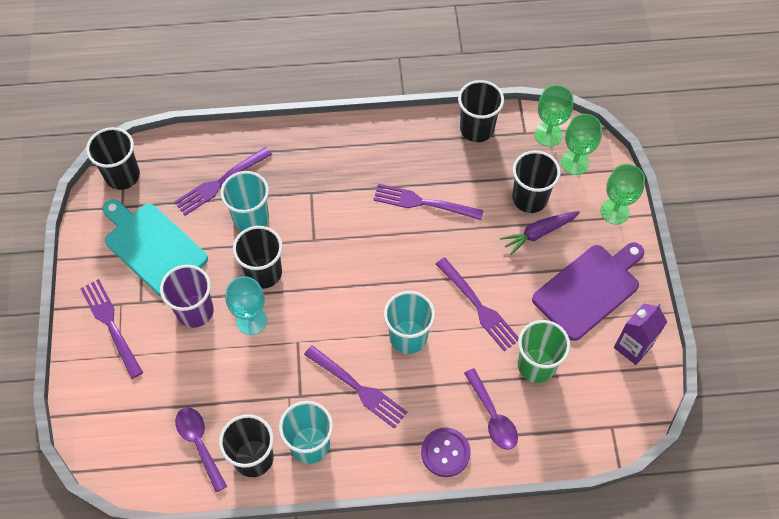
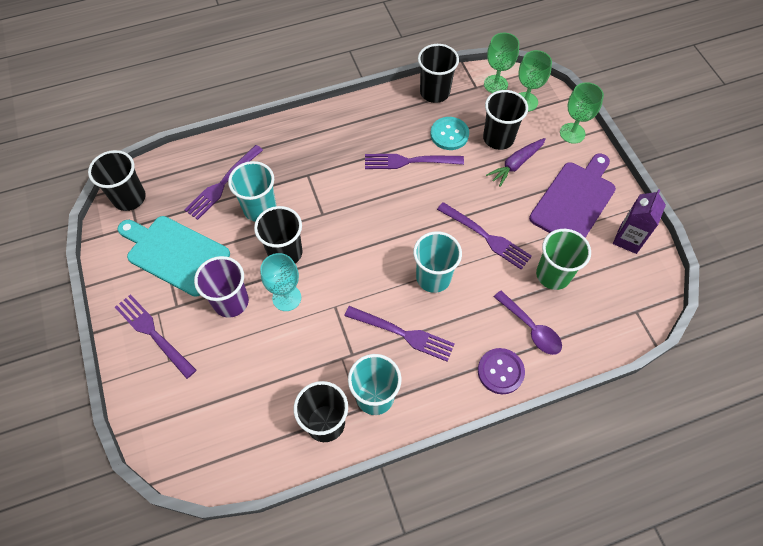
camera: 15 degrees left, 0 degrees up
(199, 444) = (269, 423): purple spoon -> none
(477, 182) = (449, 134): none -> turquoise button

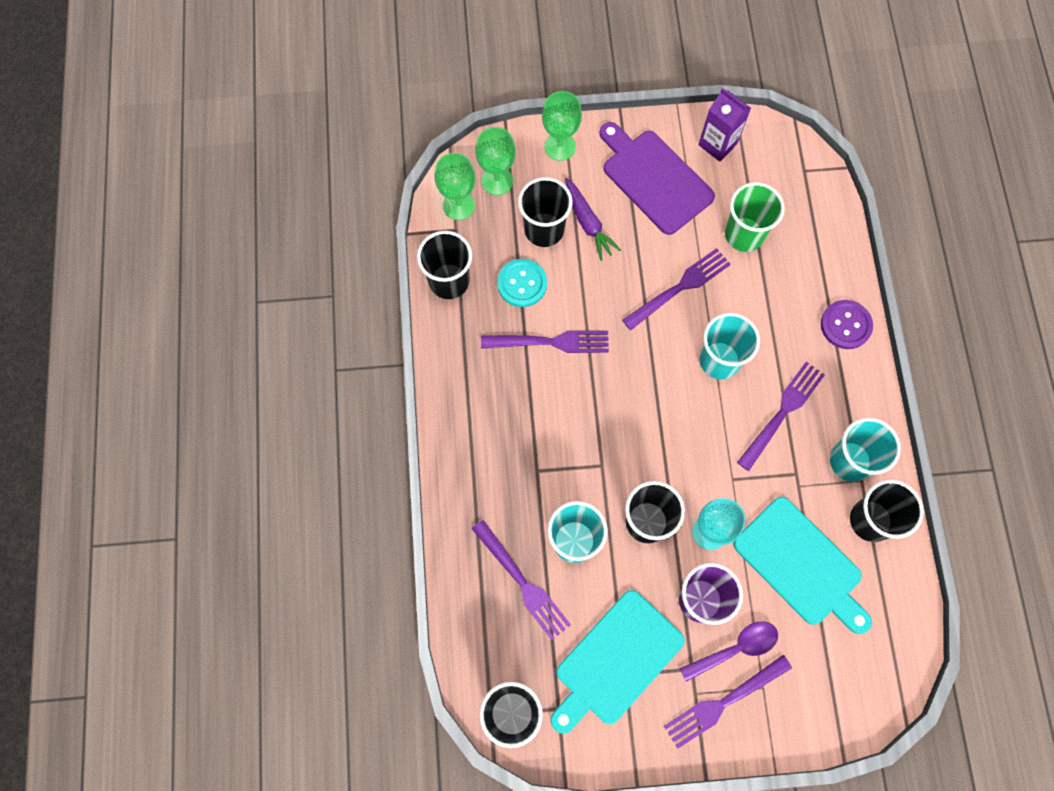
camera: 75 degrees left, 10 degrees up
(274, 372) = (801, 565): none -> turquoise cutting board
(409, 161) = (550, 342): purple fork -> purple fork turned 105 degrees counterclockwise
(531, 328) = (803, 279): purple spoon -> purple spoon (735, 649)

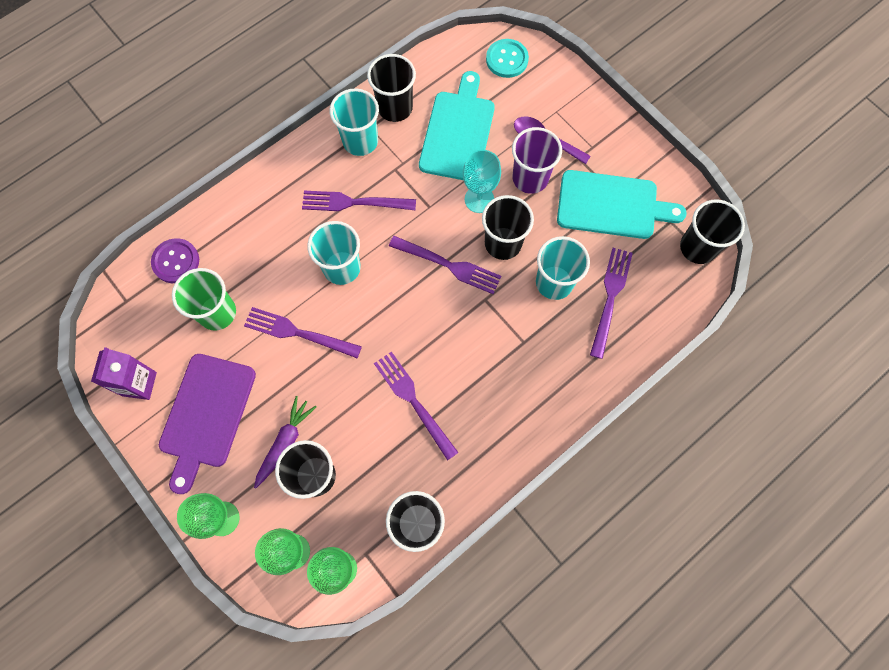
camera: 125 degrees left, 0 degrees up
(522, 283) = (378, 459): turquoise button -> turquoise button (507, 59)
(724, 702) = (584, 128): purple fork -> purple fork (448, 265)
(845, 325) = (252, 198): purple button -> purple button (176, 261)

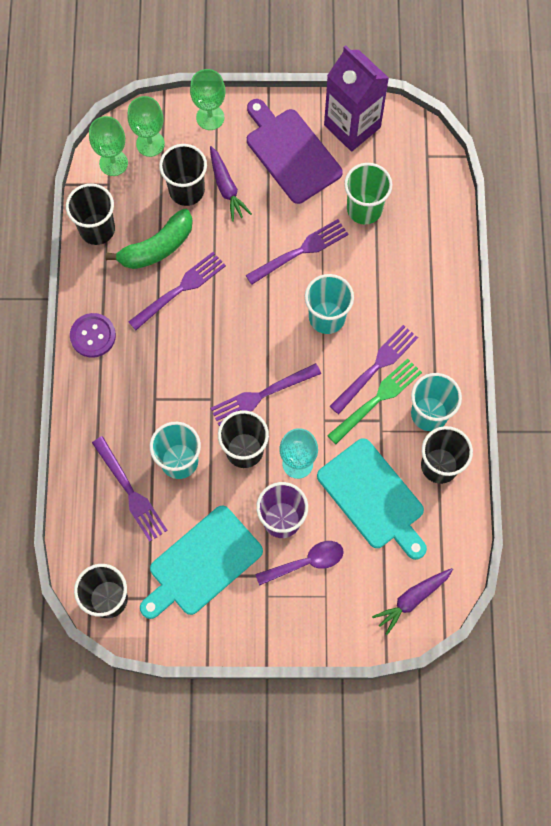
camera: 130 degrees right, 0 degrees up
(139, 384) = (352, 126): purple carton -> purple carton, size x1.59
(176, 261) = (432, 208): purple button -> purple button (93, 336)
(380, 183) = (377, 399): none -> green fork
(391, 454) = (157, 247): none -> green banana
(414, 401) = (180, 289): purple fork -> purple fork turned 45 degrees counterclockwise
(507, 59) = (412, 599): turquoise button -> purple carrot

